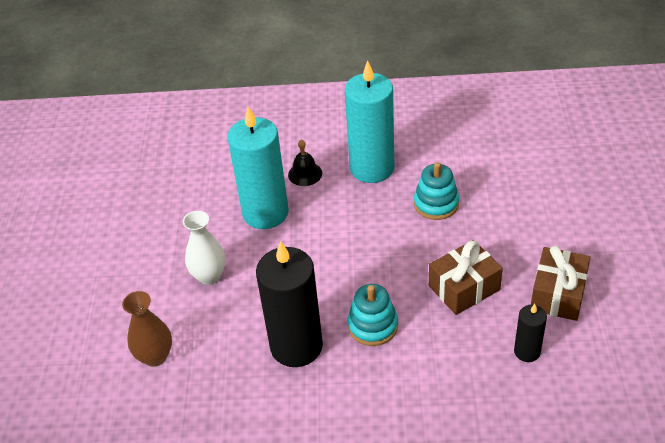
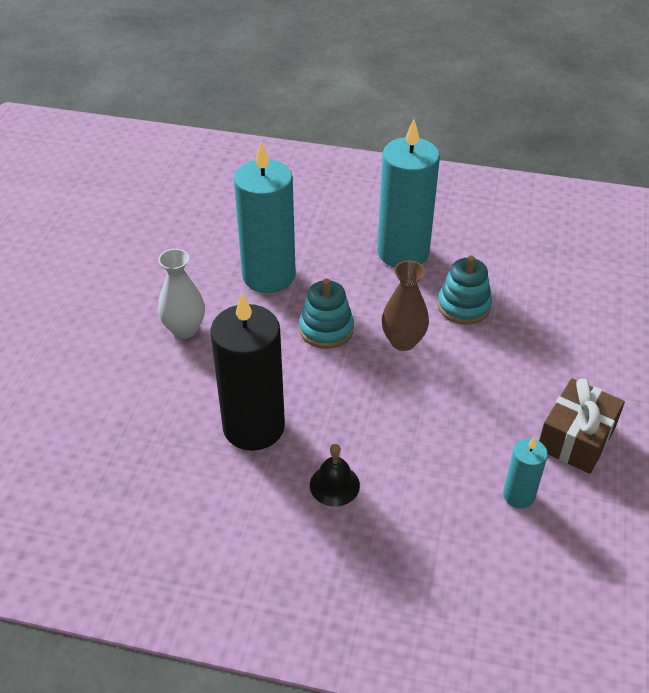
camera: 10 degrees right, 0 degrees up
(155, 356) = (96, 402): brown vase -> brown vase (403, 341)
(305, 174) = (326, 243): black bell -> black bell (334, 485)
(373, 326) = (347, 424): turquoise stacking toy -> turquoise stacking toy (326, 329)
(464, 288) = (466, 406): brown gift -> none
(527, 351) = (518, 495): black candle -> turquoise candle

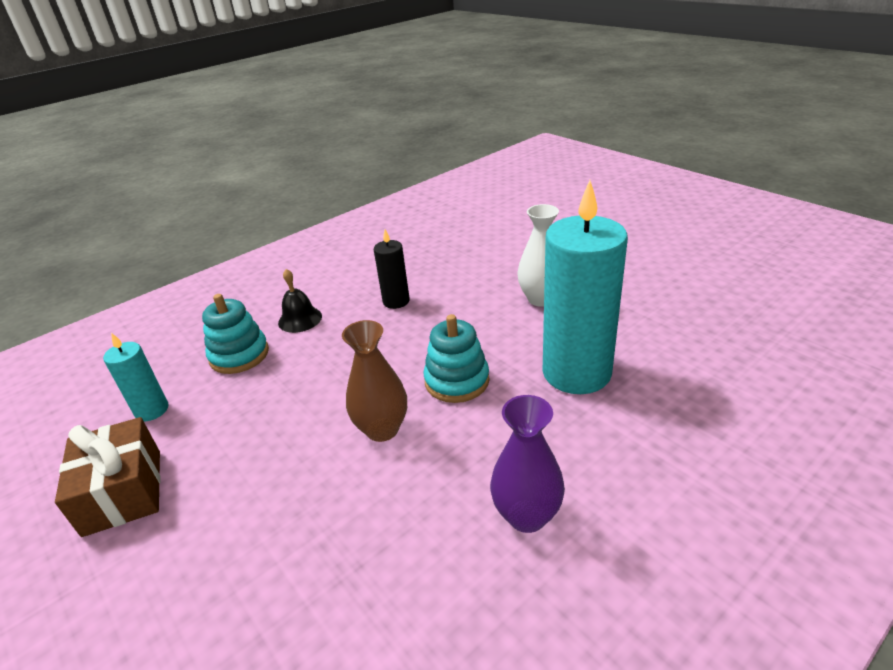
camera: 130 degrees right, 10 degrees down
(253, 427) = (396, 301): black candle -> black candle, size x0.49
(403, 252) = (527, 516): turquoise candle -> purple vase
(463, 306) = (373, 519): turquoise stacking toy -> turquoise stacking toy (239, 355)

